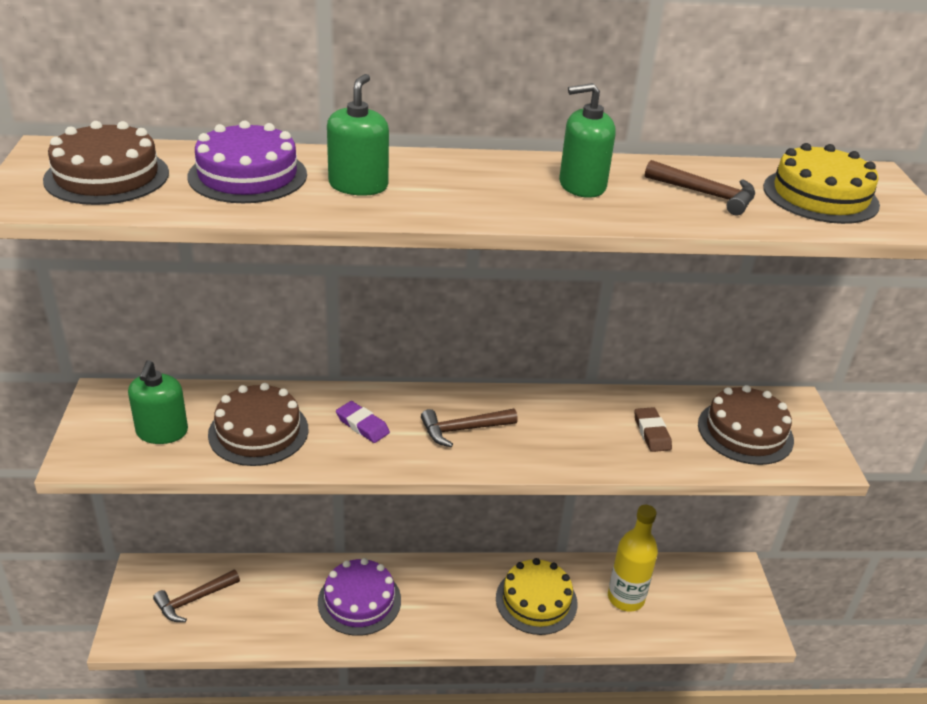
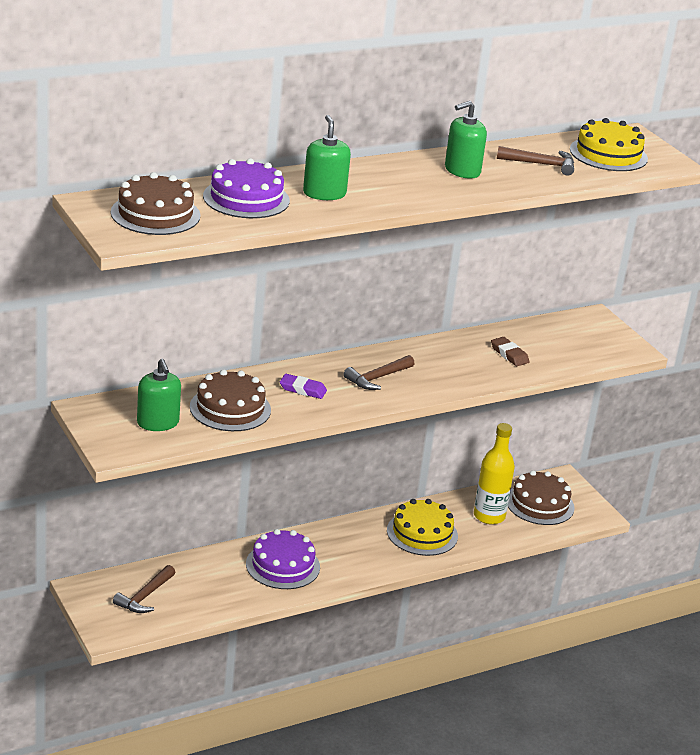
camera: 25 degrees left, 5 degrees down
(745, 432) = (571, 342): brown cake -> brown cake (540, 504)

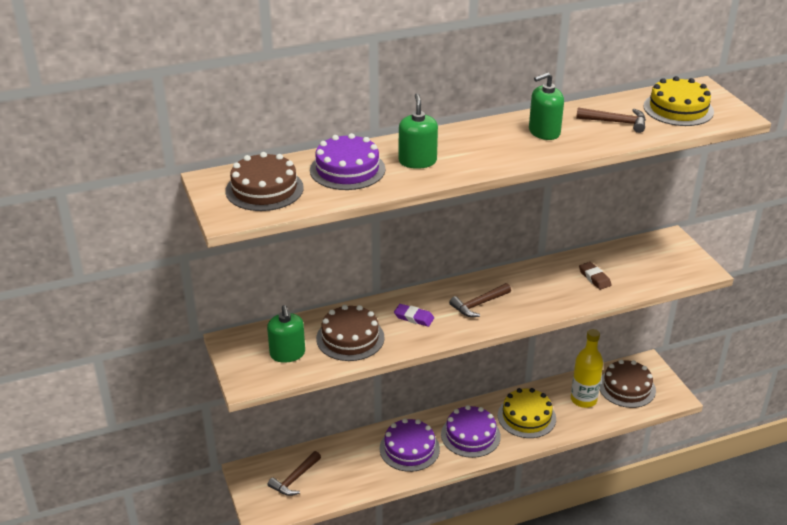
camera: 10 degrees right, 5 degrees up
(356, 552) = (470, 435): none -> purple cake

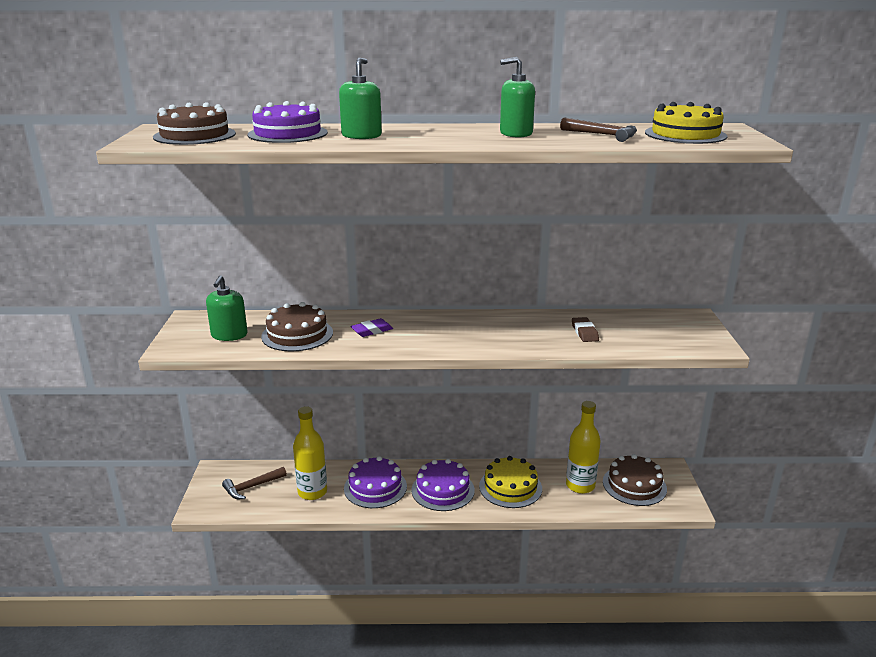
camera: 20 degrees right, 10 degrees down
(355, 469) = (312, 492): none -> yellow bottle
(414, 317) = (372, 330): purple eraser -> purple eraser turned 75 degrees counterclockwise
(479, 304) = (445, 332): brown hammer -> none

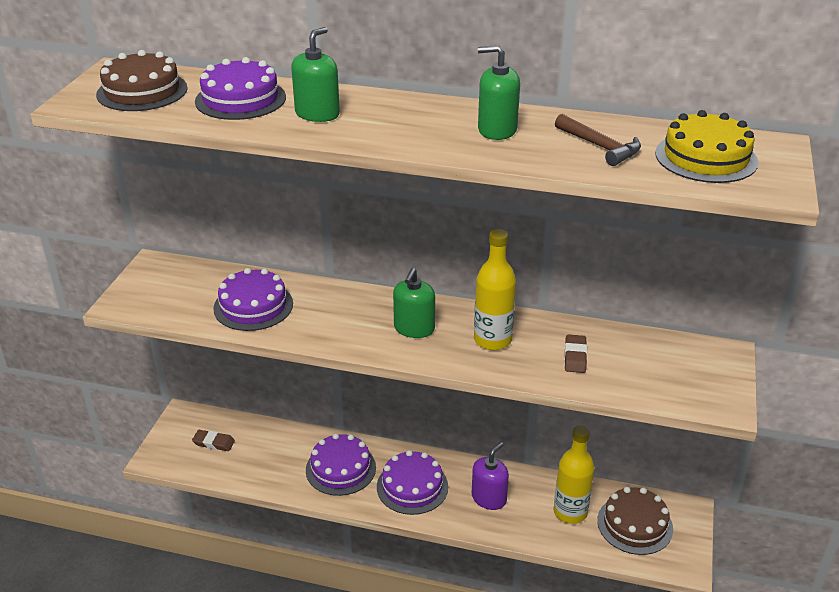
camera: 15 degrees right, 10 degrees up
(229, 335) = (183, 295): green soap dispenser -> green soap dispenser (414, 328)
(252, 487) = (214, 443): brown hammer -> brown eraser
(297, 334) = (253, 306): brown cake -> purple cake
(312, 492) = (273, 461): yellow bottle -> yellow bottle (492, 340)
(372, 330) = (334, 313): purple eraser -> none
(510, 487) = (489, 498): yellow cake -> purple soap dispenser

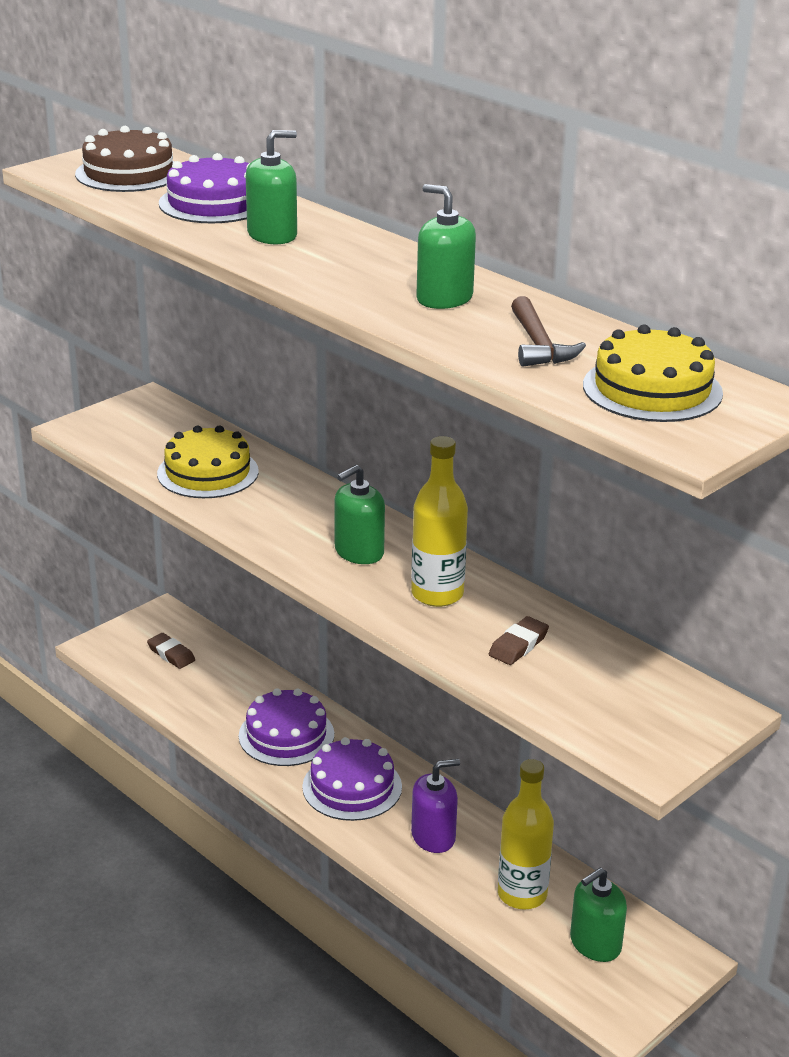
camera: 30 degrees right, 5 degrees down
(253, 306) = (208, 472): purple cake -> yellow cake
(635, 524) = (595, 944): brown cake -> green soap dispenser

